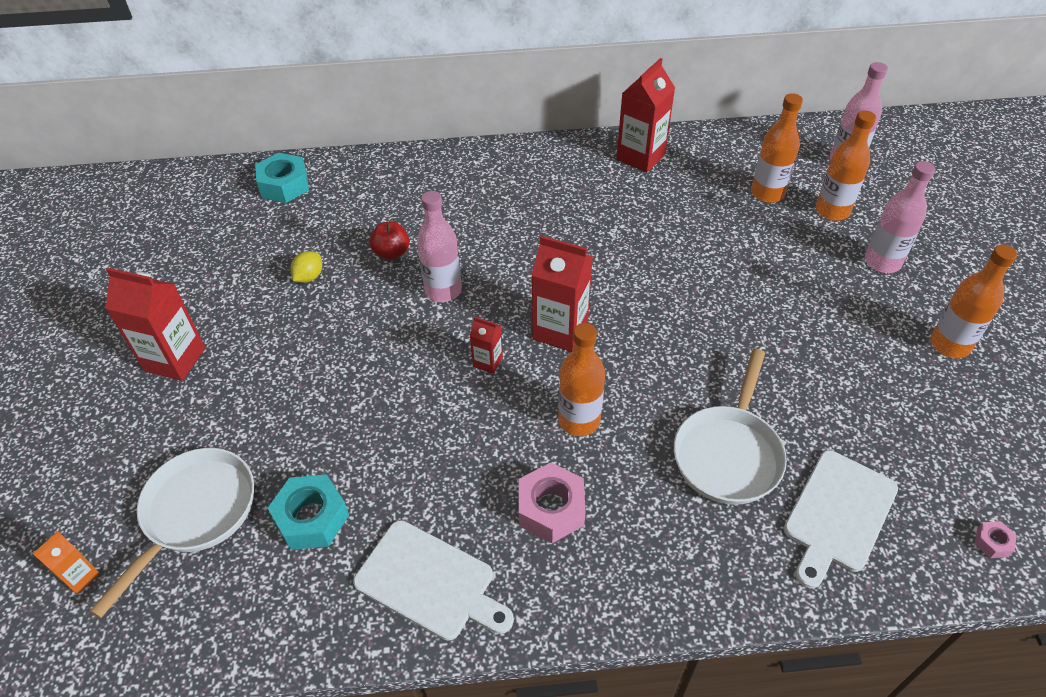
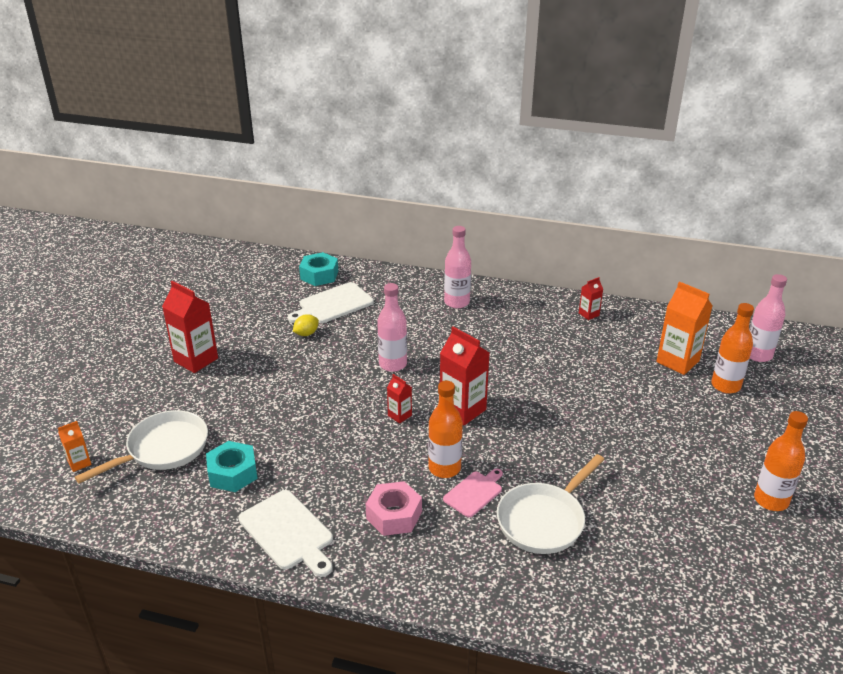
camera: 20 degrees right, 15 degrees down
(392, 253) = (370, 333): red apple -> none
(631, 443) = (474, 493): none -> pink cutting board
(640, 157) = (588, 314): red carton -> red carton, size x0.51
(767, 193) = (677, 361): orange bottle -> orange carton
(838, 514) = (606, 583): white cutting board -> white cutting board (333, 304)
(882, 262) = (747, 430): pink bottle -> pink bottle (457, 302)
(992, 542) = (723, 639): pink nut -> none

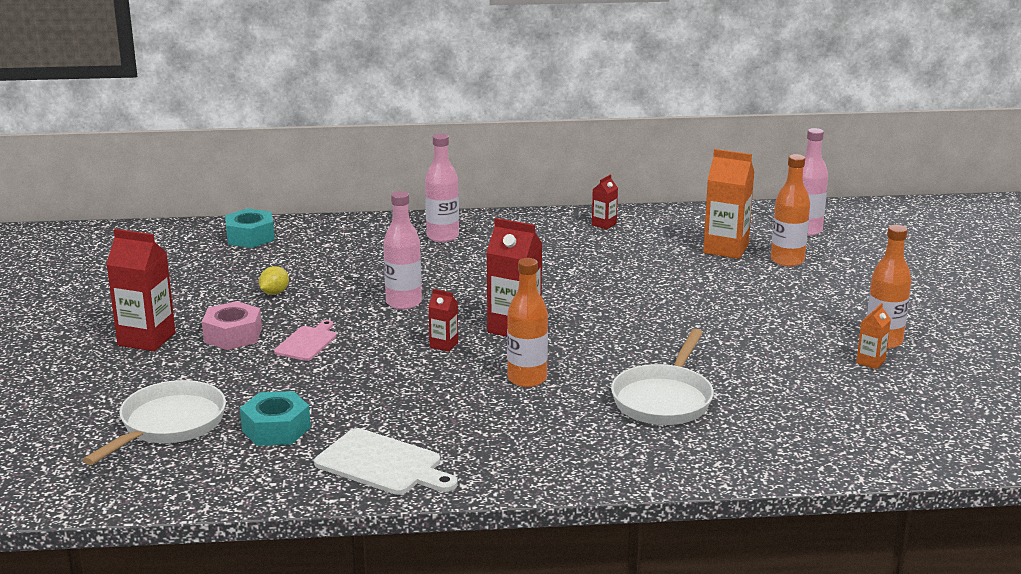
camera: 20 degrees left, 10 degrees down
(79, 463) = (65, 457): orange carton -> orange carton (870, 362)
(333, 304) = (289, 261): white cutting board -> none
(394, 515) = (496, 427): pink nut -> pink nut (233, 335)
(474, 493) = (574, 392): pink cutting board -> pink cutting board (307, 342)

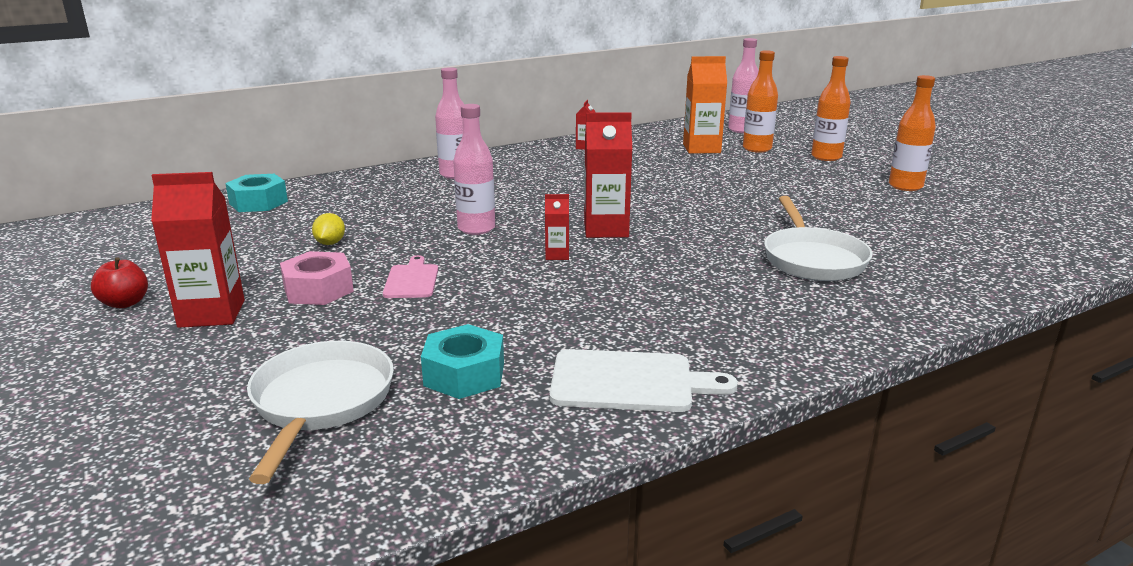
camera: 25 degrees left, 0 degrees up
(96, 316) = (125, 303): none -> red apple
(527, 379) = (672, 267): orange bottle -> orange bottle (826, 157)
(870, 362) = (920, 201): orange carton -> none

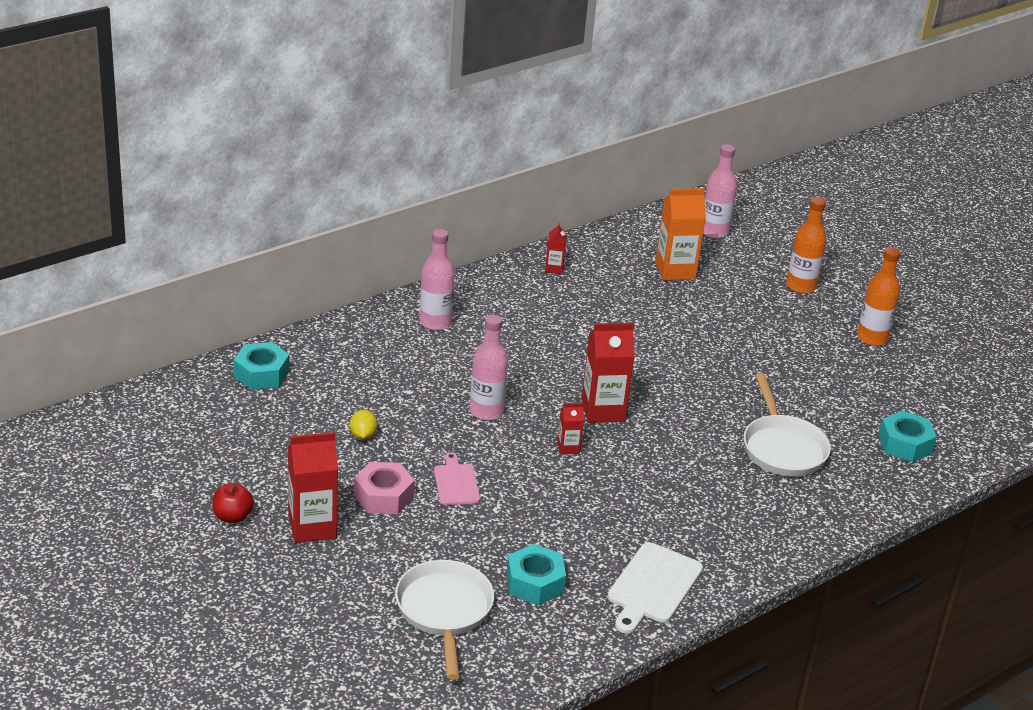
camera: 10 degrees left, 10 degrees up
(629, 382) = (653, 586): white cutting board -> white cutting board turned 120 degrees clockwise
(757, 149) = (731, 270): orange bottle -> none
(963, 258) = (905, 444): none -> turquoise nut

